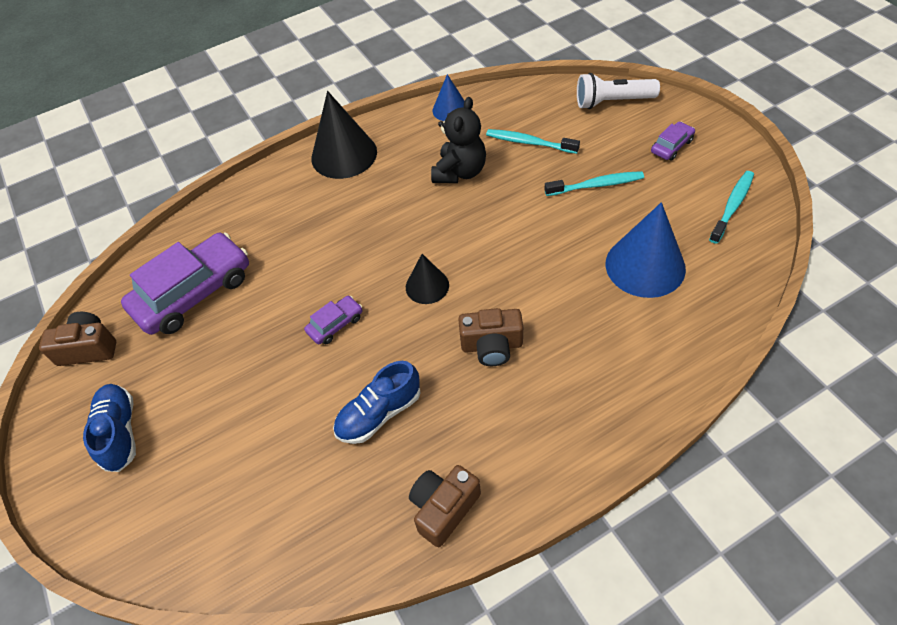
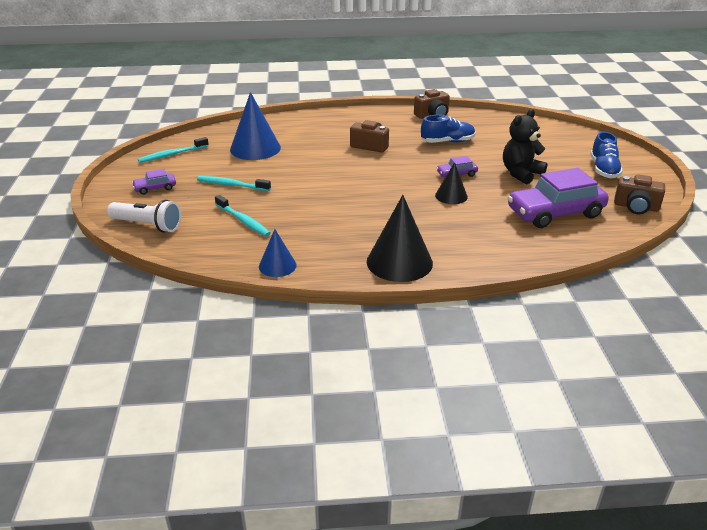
camera: 160 degrees left, 20 degrees down
(427, 286) = (388, 174): black cone -> black cone (451, 196)
(460, 172) = (314, 220): black teddy bear -> black teddy bear (521, 173)

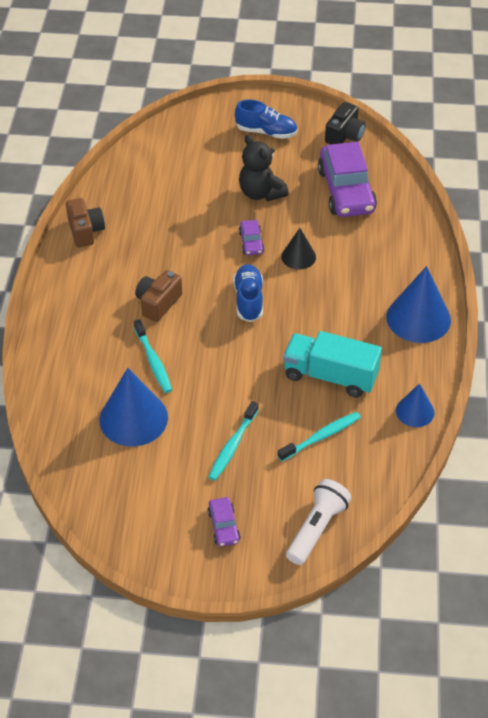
camera: 80 degrees left, 15 degrees up
(172, 154) = (127, 511): turquoise toothbrush -> turquoise toothbrush (153, 361)
(312, 220) = (330, 376): none -> turquoise truck
(399, 262) = (418, 318): black cone -> blue cone
(447, 142) = (167, 233): blue shoe -> blue shoe (249, 300)
(636, 207) = (344, 135): brown camera -> black camera

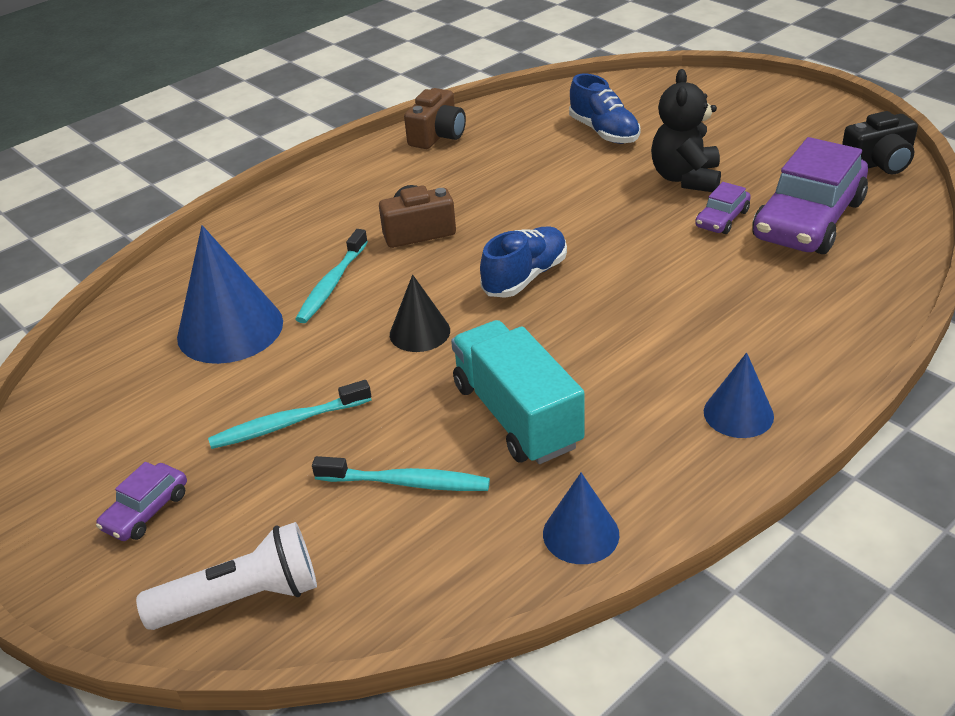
camera: 45 degrees right, 10 degrees down
(251, 242) = (608, 221): purple car -> purple car (722, 219)
(266, 132) = (770, 124): blue shoe -> blue shoe (604, 132)
(298, 256) = (650, 261): black cone -> black cone (419, 332)
(418, 318) = (738, 413): blue cone -> blue cone, size x0.57

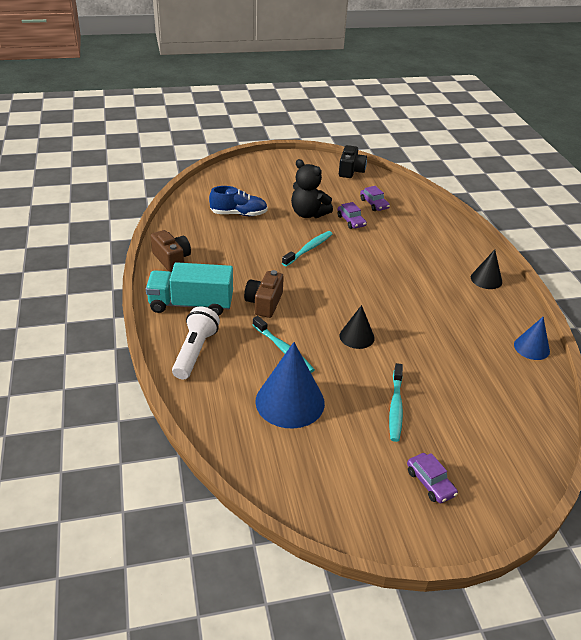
camera: 65 degrees left, 0 degrees up
(242, 598) = (516, 464): white flashlight -> white flashlight (195, 352)
(406, 482) = (468, 383): turquoise toothbrush -> turquoise toothbrush (308, 249)
(516, 415) = (445, 333): turquoise truck -> turquoise truck (191, 304)
(525, 277) = (342, 288): blue shoe -> none
(738, 413) = (486, 279): blue cone -> black cone
(808, 220) = (374, 204): purple car -> purple car, size x0.46

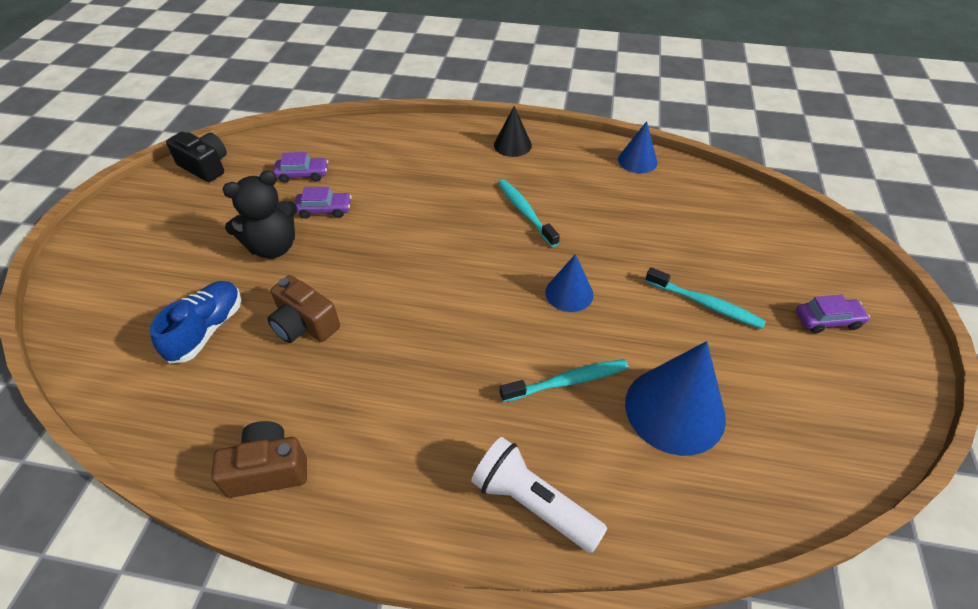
camera: 65 degrees left, 10 degrees up
(191, 304) = (411, 474): turquoise truck -> none
(264, 303) = (455, 371): brown camera -> brown camera (305, 325)
(308, 249) = (358, 276): turquoise toothbrush -> turquoise toothbrush (525, 212)
(357, 336) = (569, 293): black cone -> blue cone

